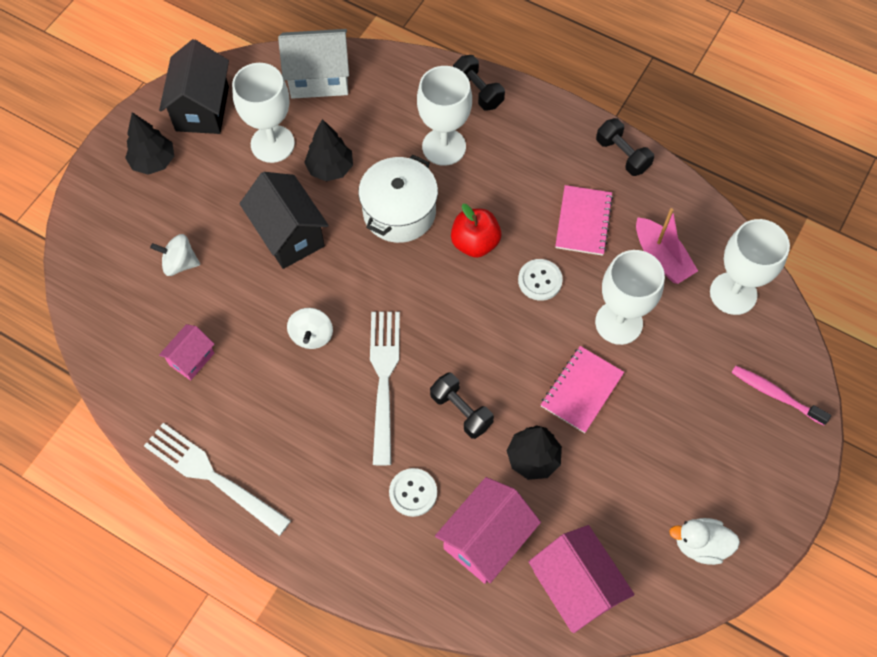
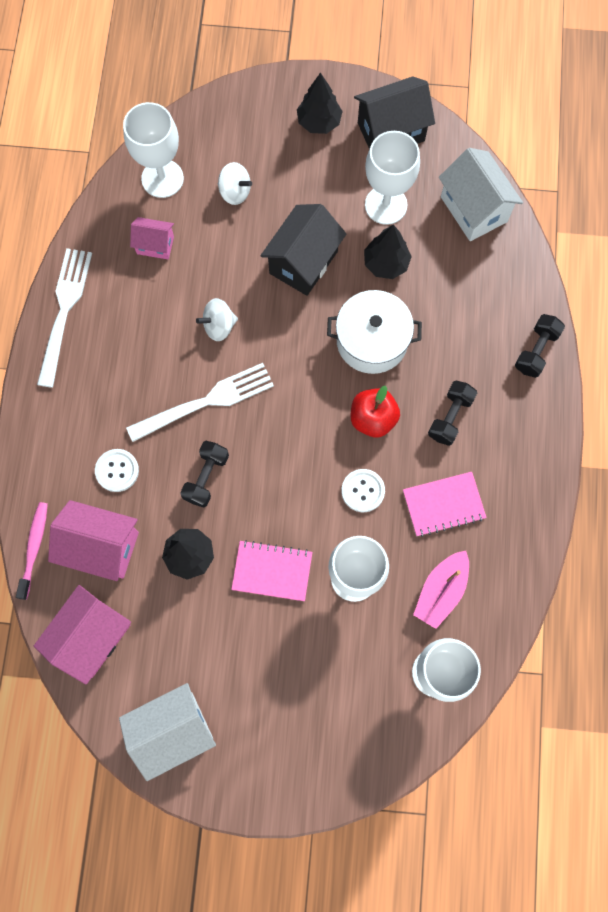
camera: 65 degrees right, 10 degrees up
(180, 263) = (235, 192): white spinning top -> white spinning top turned 135 degrees clockwise
(444, 147) = (459, 348): white goblet -> white goblet (162, 178)
(622, 155) = (535, 512): black dumbbell -> black dumbbell (450, 417)
(700, 545) = (173, 730): white duck -> white house
(775, 394) = (348, 749): pink toothbrush -> pink toothbrush (34, 548)

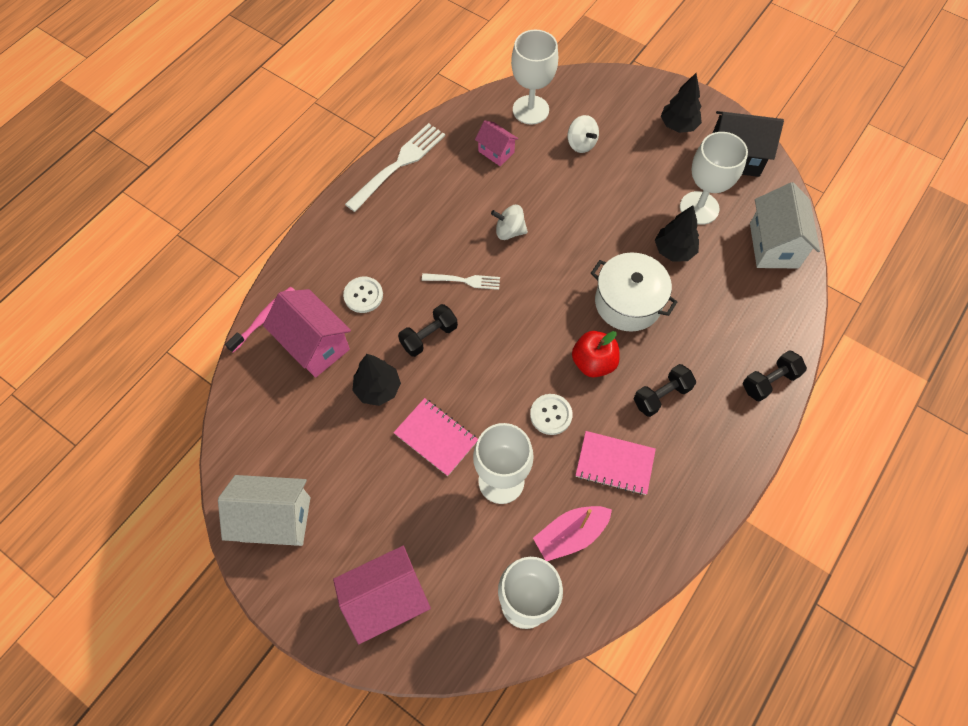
camera: 30 degrees right, 10 degrees down
(92, 637) = (262, 408): pink house -> pink house (387, 599)
(206, 402) = (464, 281): white fork -> white fork, size x0.56
(303, 262) = (605, 218): black house -> none

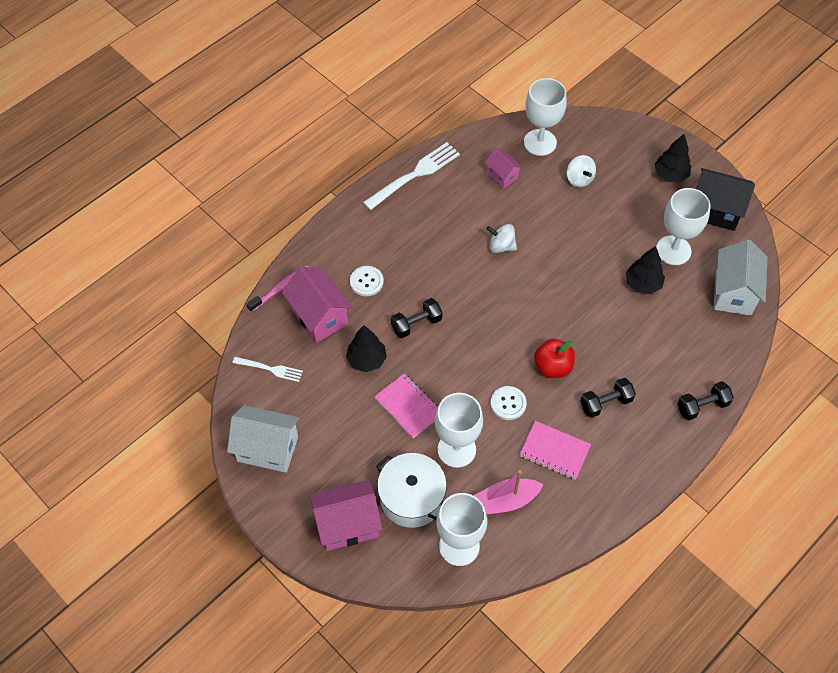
camera: 10 degrees right, 5 degrees down
(464, 281) = (454, 282): white fork -> white fork (270, 369)
(628, 302) = (593, 322): white pot -> white pot (412, 497)

